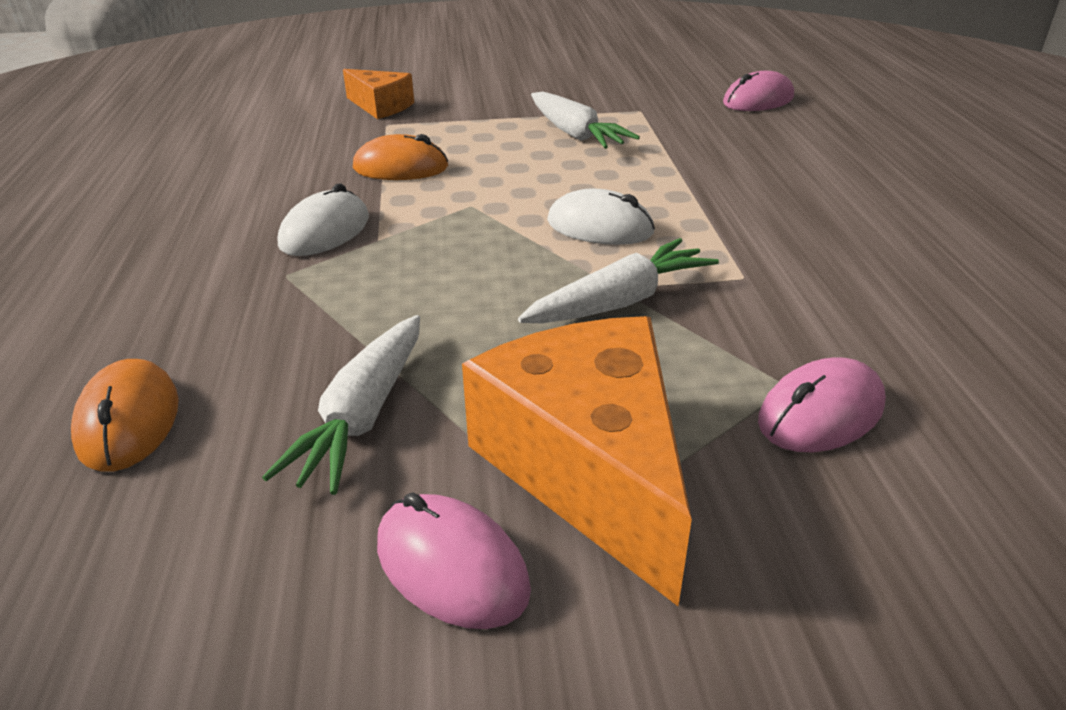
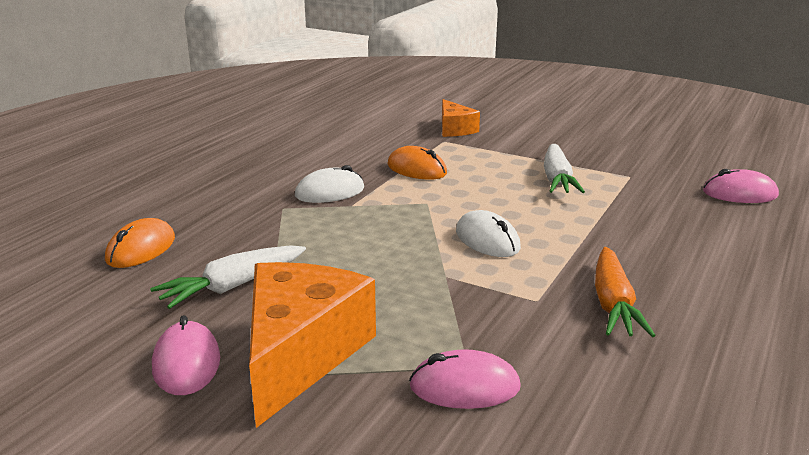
camera: 35 degrees right, 10 degrees down
(620, 301) = (437, 284): white carrot -> none
(816, 252) = (613, 304): none -> orange carrot

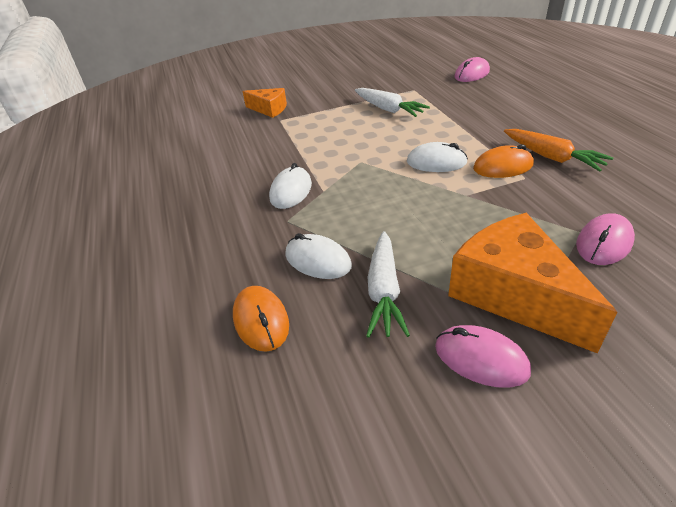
camera: 45 degrees left, 15 degrees up
(242, 242) = (318, 260): none -> white mouse
(416, 169) = (306, 145): orange mouse -> orange mouse (503, 167)

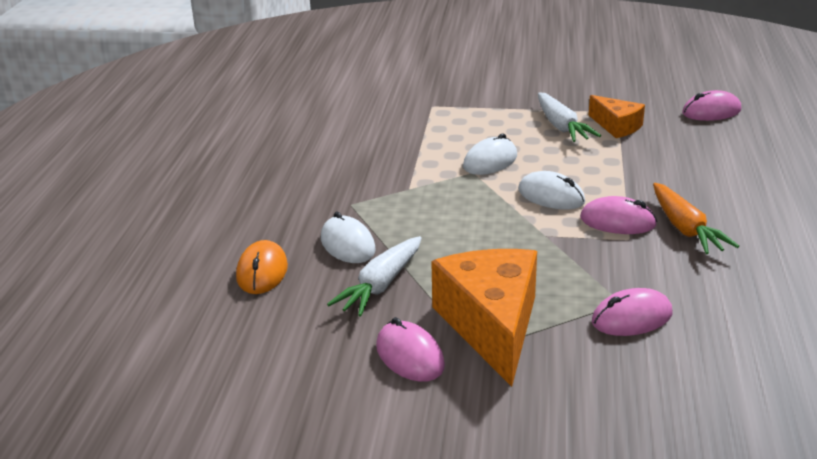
camera: 25 degrees right, 10 degrees down
(269, 109) = (431, 91): orange cheese -> orange cheese (616, 126)
(291, 191) = (378, 179): white mouse -> white mouse (490, 161)
(503, 167) = (617, 221): orange mouse -> pink mouse

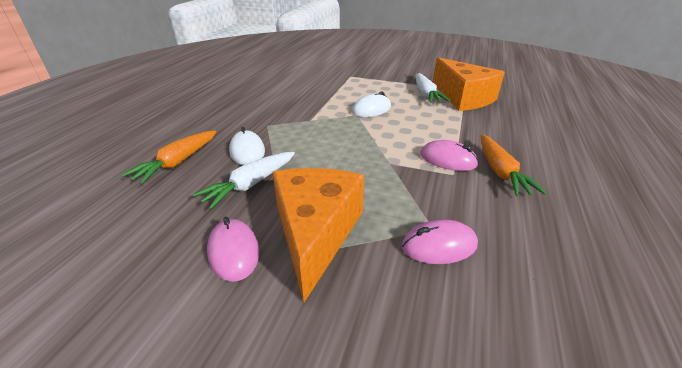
camera: 10 degrees right, 5 degrees up
(262, 272) = (177, 163): orange mouse -> orange carrot
(551, 196) = (404, 136): white mouse -> none
(616, 126) = (463, 98): orange cheese -> orange cheese, size x1.87
(711, 111) = (530, 95): pink mouse -> none

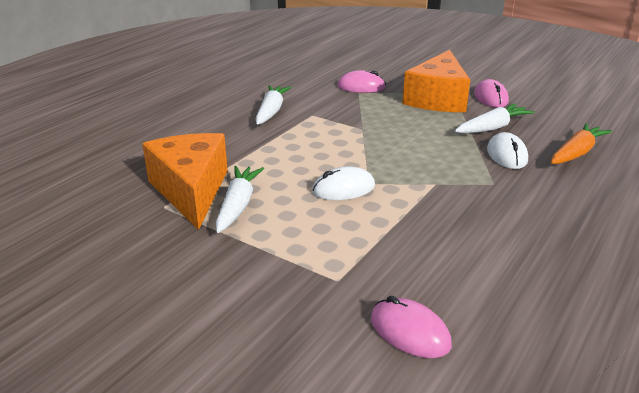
camera: 165 degrees left, 5 degrees down
(448, 159) = (305, 124): pink mouse -> pink mouse (409, 332)
(500, 172) = (271, 111): orange carrot -> white carrot

